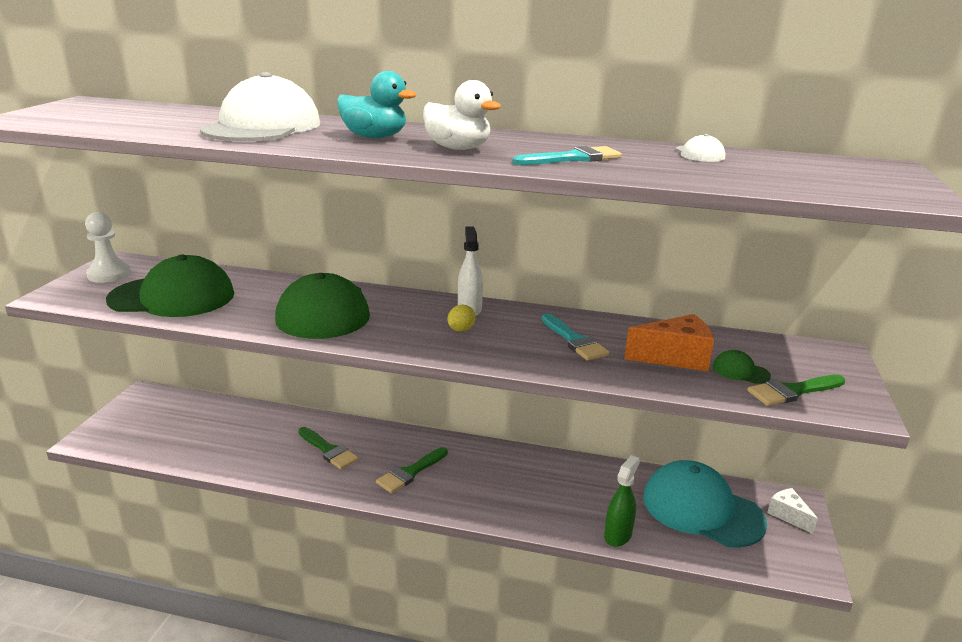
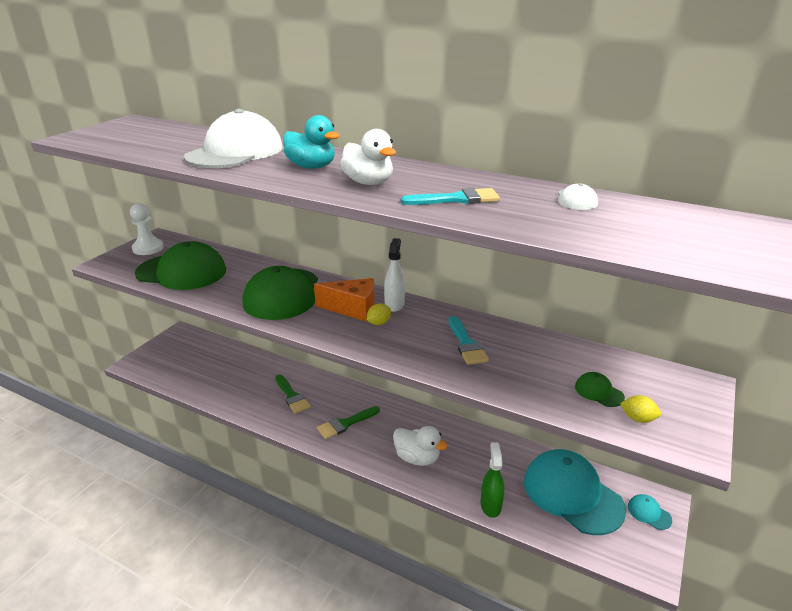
camera: 15 degrees right, 5 degrees up
(513, 498) = (417, 458): none -> white duck
(618, 535) = (490, 505): green spray bottle -> green spray bottle turned 45 degrees counterclockwise
(675, 358) = (546, 371): orange cheese -> orange cheese (353, 309)
(788, 515) = (649, 513): white cheese -> turquoise cap
(792, 391) = (638, 419): green brush -> yellow lemon

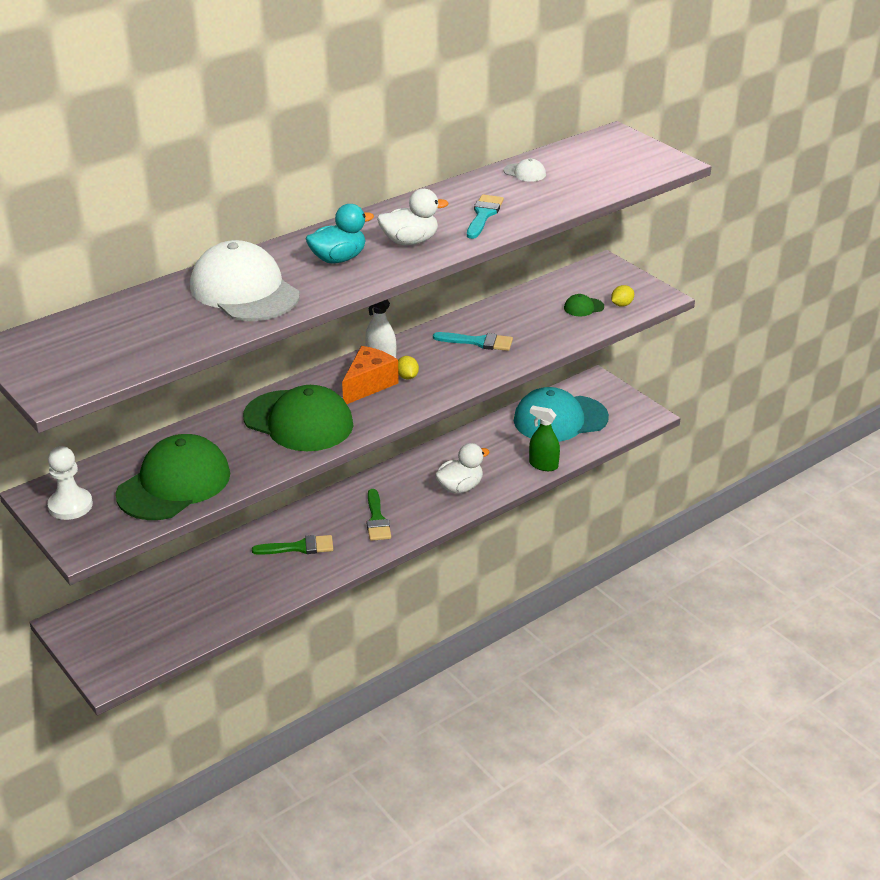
camera: 65 degrees left, 5 degrees up
(649, 513) = (601, 391): turquoise cap -> none

